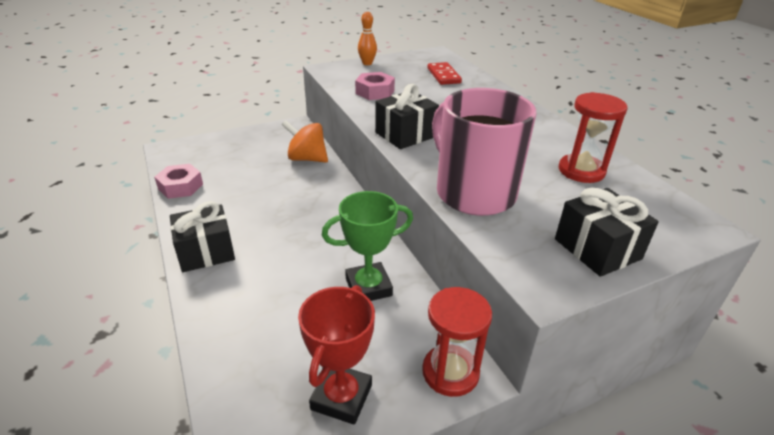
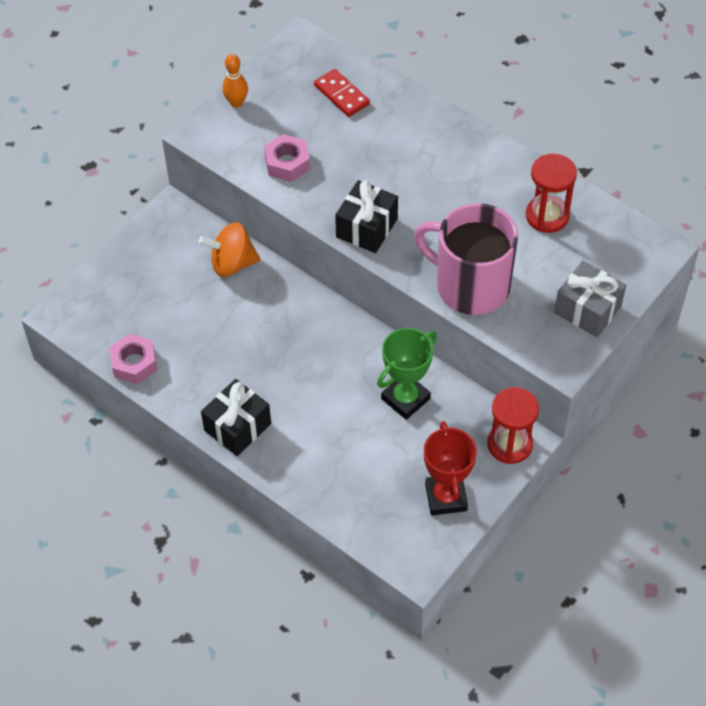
camera: 25 degrees left, 20 degrees up
(597, 249) = (587, 310): black gift -> grey gift

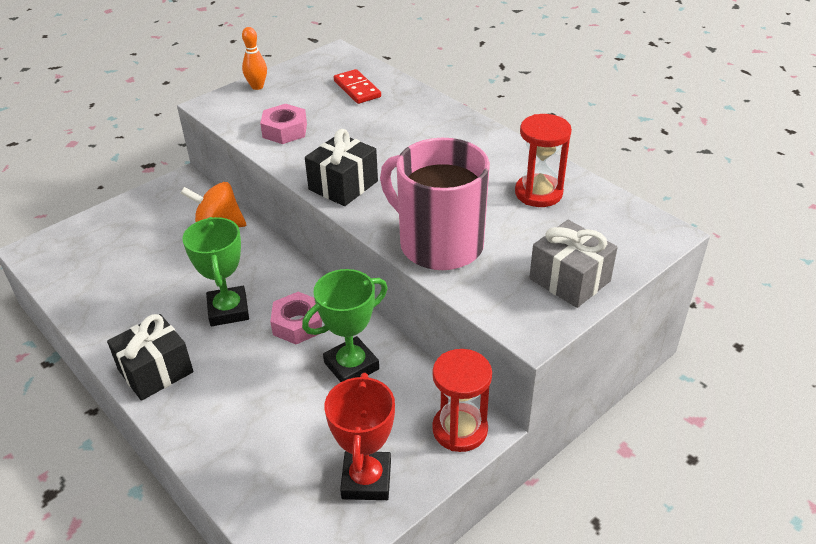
camera: 10 degrees right, 15 degrees down
(134, 363) = (80, 298): pink nut -> pink nut (298, 324)
(278, 357) = (228, 310): none -> green trophy

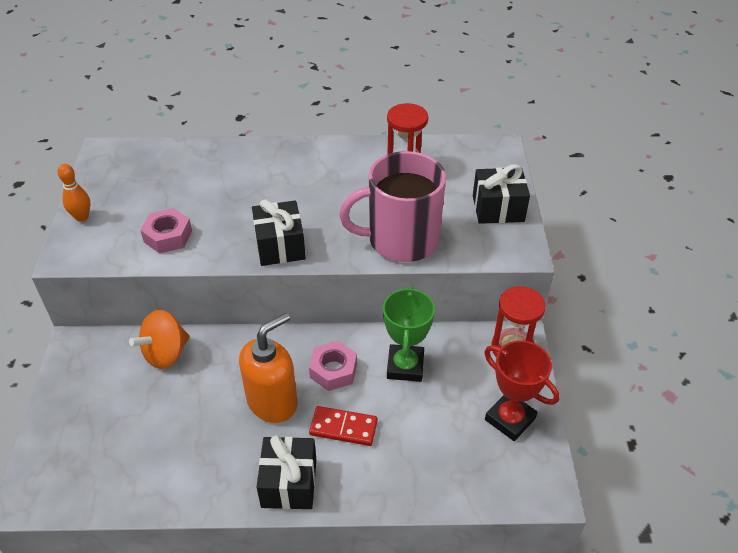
camera: 50 degrees left, 5 degrees up
(228, 310) = (272, 402): green trophy -> orange soap dispenser
(357, 89) = (170, 170): red domino -> red domino (343, 428)
(569, 280) = (498, 208): grey gift -> black gift

